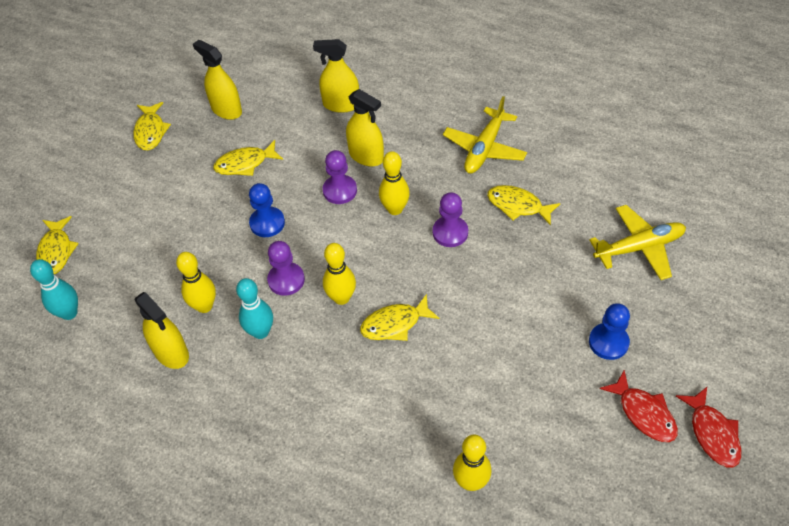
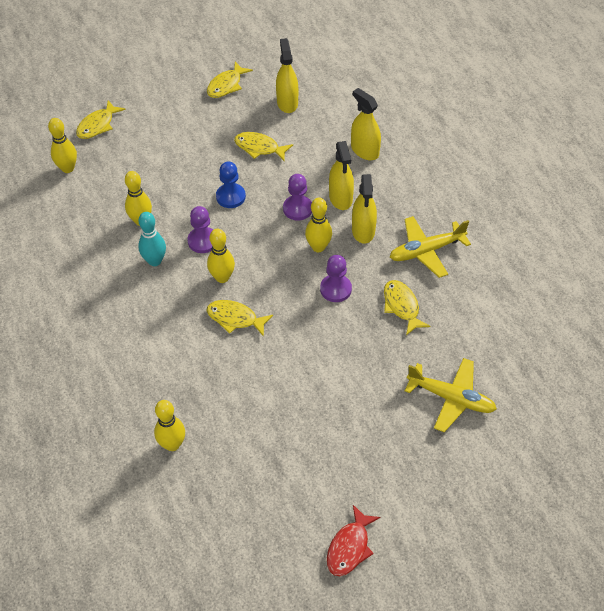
camera: 40 degrees right, 0 degrees up
(69, 313) = (68, 168): turquoise bowling pin -> yellow bowling pin
(171, 353) = (95, 234): yellow spray bottle -> yellow spray bottle (363, 230)
(608, 342) = (353, 438): blue pawn -> none
(643, 413) = (321, 498): red fish -> none

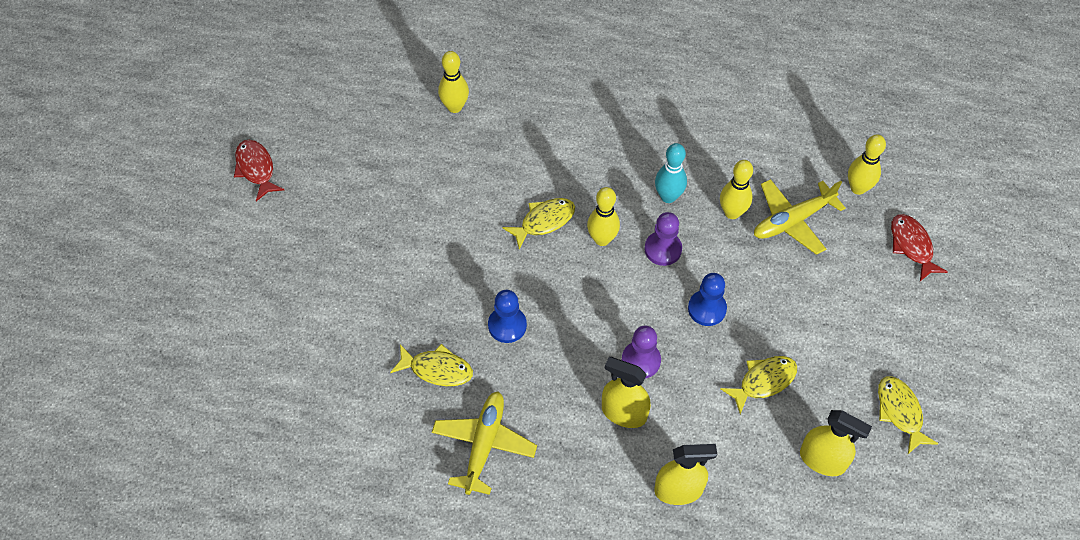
camera: 125 degrees right, 5 degrees up
(97, 125) = (912, 246): yellow fish -> red fish
(318, 247) = (573, 345): yellow bowling pin -> none
(335, 289) = (507, 325): purple pawn -> blue pawn
(363, 230) = (560, 403): yellow spray bottle -> none
(451, 398) = (305, 336): yellow plane -> yellow plane (792, 221)

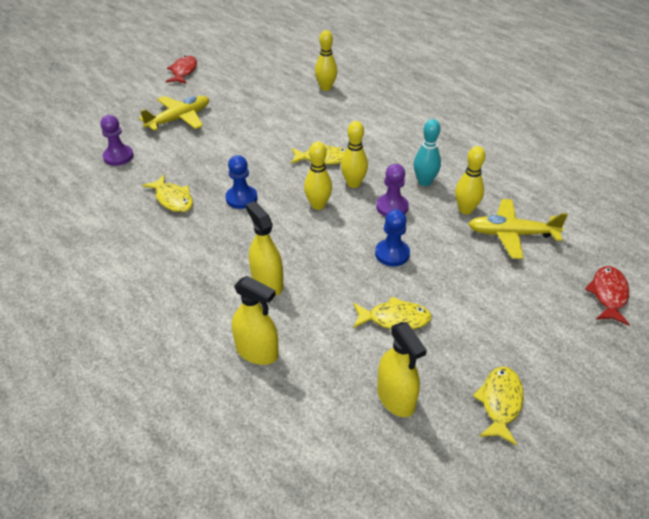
camera: 35 degrees right, 15 degrees down
(484, 444) = (155, 251): yellow plane -> yellow plane (179, 119)
(641, 361) = (311, 259): purple pawn -> purple pawn (118, 156)
(858, 188) = (587, 239): yellow bowling pin -> yellow bowling pin (318, 205)

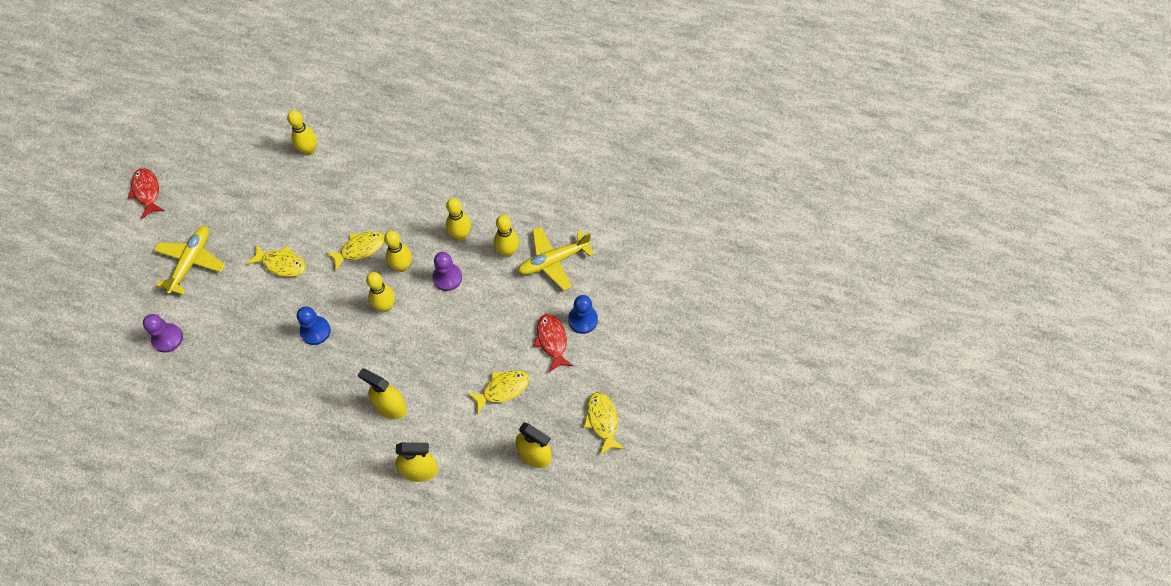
camera: 30 degrees left, 20 degrees up
(173, 199) = (255, 362): yellow fish -> yellow fish (281, 264)
(392, 254) = (471, 328): blue pawn -> blue pawn (583, 320)
(424, 182) = (460, 235): turquoise bowling pin -> yellow bowling pin
(608, 295) = (642, 288): red fish -> red fish (552, 341)

